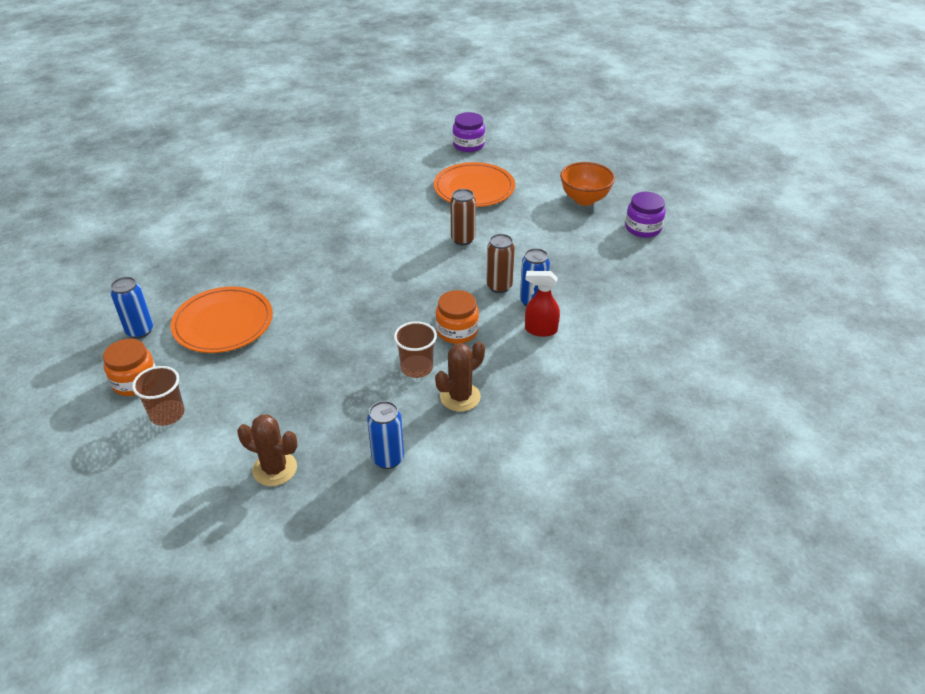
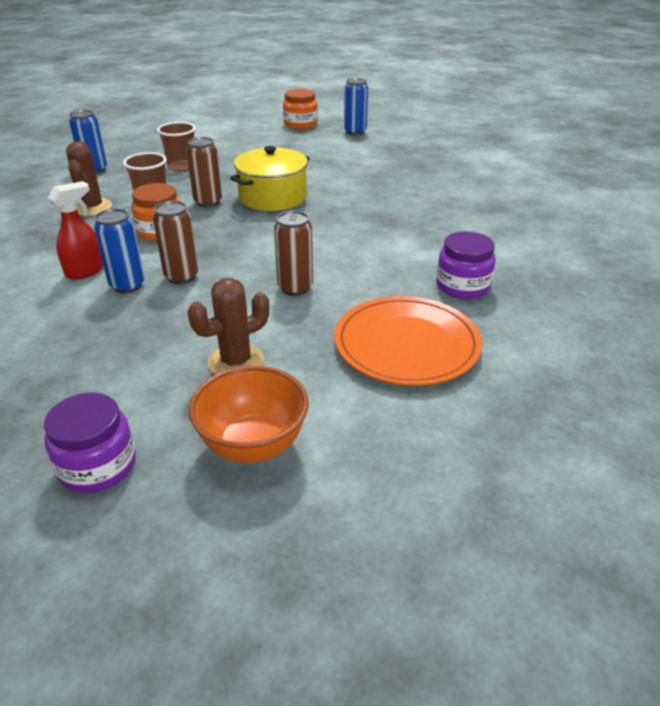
camera: 125 degrees right, 5 degrees down
(167, 414) = (254, 127): brown cup -> brown cup (182, 167)
(223, 323) = (324, 154): orange plate -> none
(275, 469) = (154, 142): brown cactus -> brown cactus (236, 362)
(347, 307) = (272, 197): none -> yellow pot
(387, 336) = (208, 202): none -> brown can
(468, 145) = (561, 399): purple jar -> purple jar (462, 286)

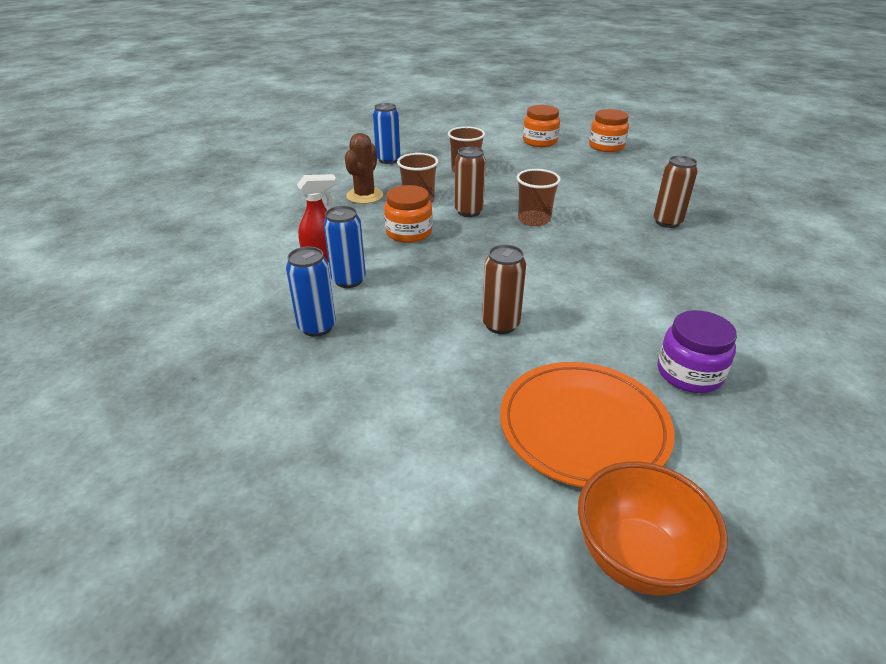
camera: 25 degrees right, 0 degrees up
(98, 466) = (216, 457): purple jar -> none
(181, 276) = (400, 283): brown can -> brown can (667, 222)
(236, 362) = (397, 389): brown cactus -> none
(237, 129) = (539, 141): none -> orange jar
(253, 445) = (360, 489): orange bowl -> orange bowl (636, 558)
(272, 197) = (534, 219): yellow pot -> brown cup
(355, 132) = (660, 164): blue can -> blue can (317, 327)

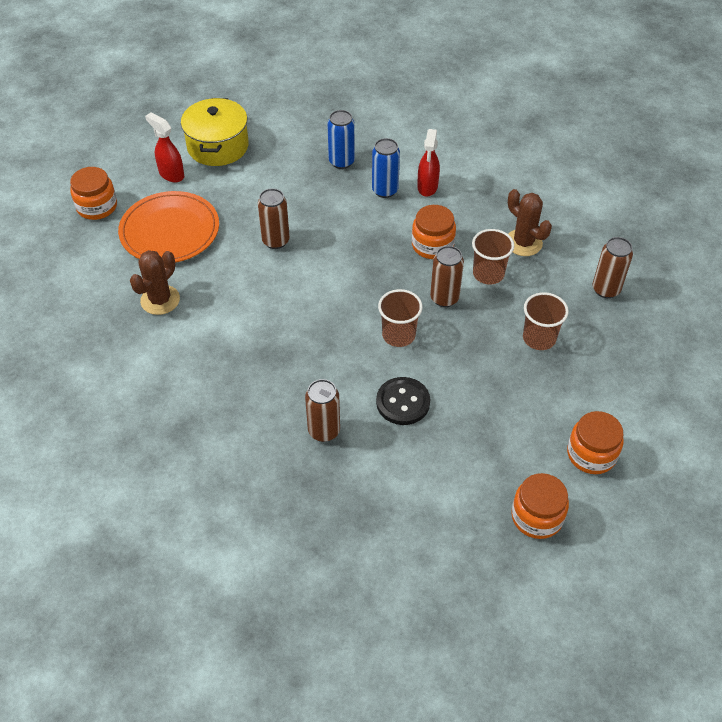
camera: 120 degrees right, 15 degrees up
(360, 469) = (218, 146): none -> yellow pot
(388, 160) = (606, 289): blue can -> brown can
(472, 495) = (171, 174): none -> red spray bottle
(593, 201) = (403, 402): none -> black button
(636, 558) = (97, 207): orange bowl -> orange jar
(689, 373) = (160, 300): purple jar -> brown cactus

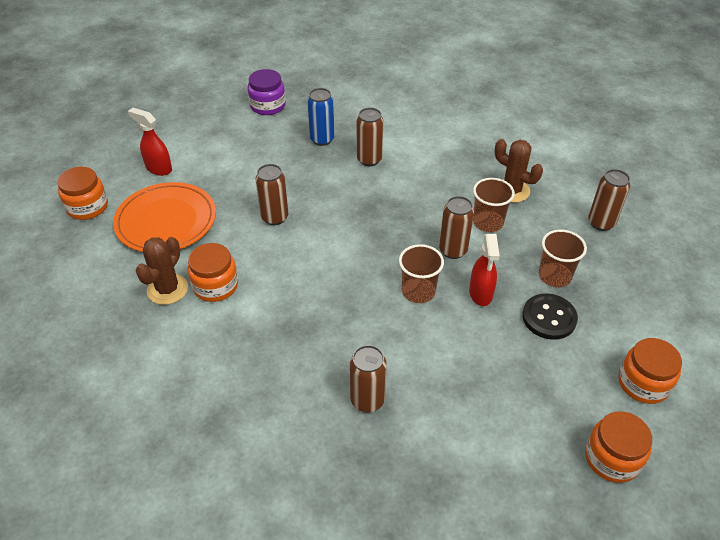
camera: 10 degrees left, 5 degrees down
(218, 146) = (200, 138): yellow pot -> none
(294, 117) = (267, 106): none -> purple jar
(385, 190) = (369, 159): blue can -> brown can
(403, 402) = (441, 358): black button -> black button (549, 318)
(427, 187) = (408, 152): red spray bottle -> red spray bottle (480, 294)
(432, 245) = (427, 203): orange jar -> orange jar (215, 286)

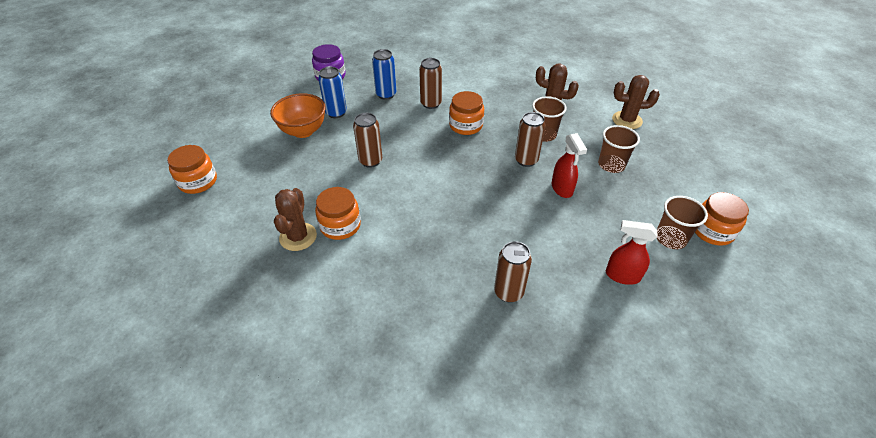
camera: 15 degrees left, 0 degrees up
(158, 168) = (253, 139): red spray bottle -> red spray bottle (622, 275)
(166, 221) = (275, 180): orange plate -> none
(214, 168) = (303, 131): none -> orange bowl
(258, 152) = (336, 113): none -> blue can
(418, 291) = (512, 196): brown cup -> brown cup (670, 238)
(549, 318) = (621, 196): black button -> none
(601, 223) = (627, 120): brown can -> brown cactus
(612, 458) = (717, 293): orange jar -> orange jar (466, 125)

